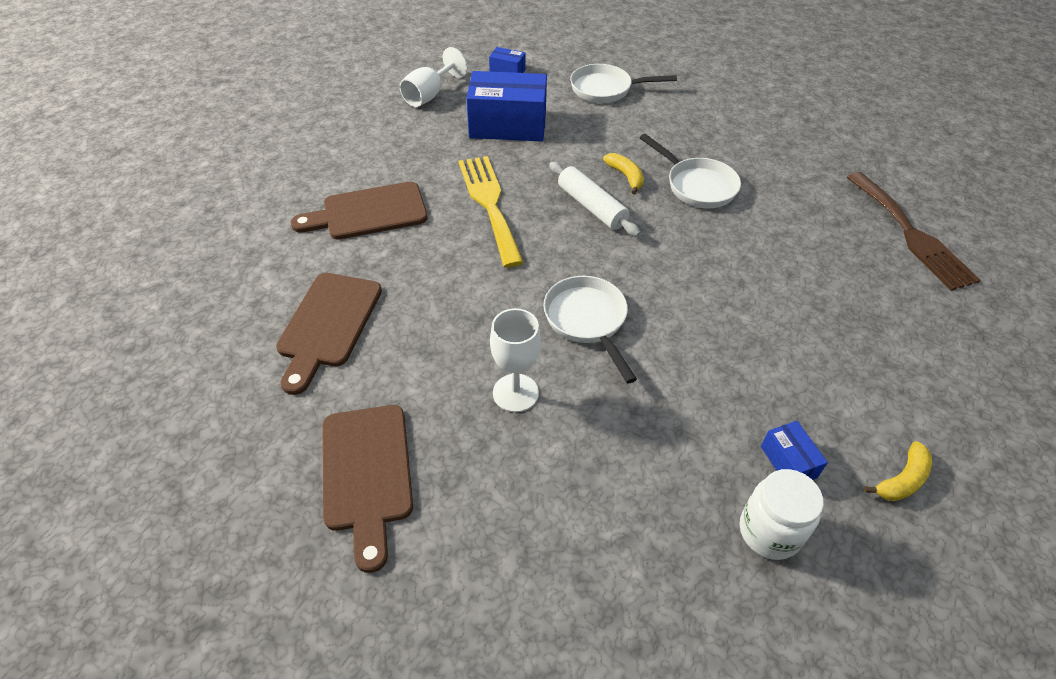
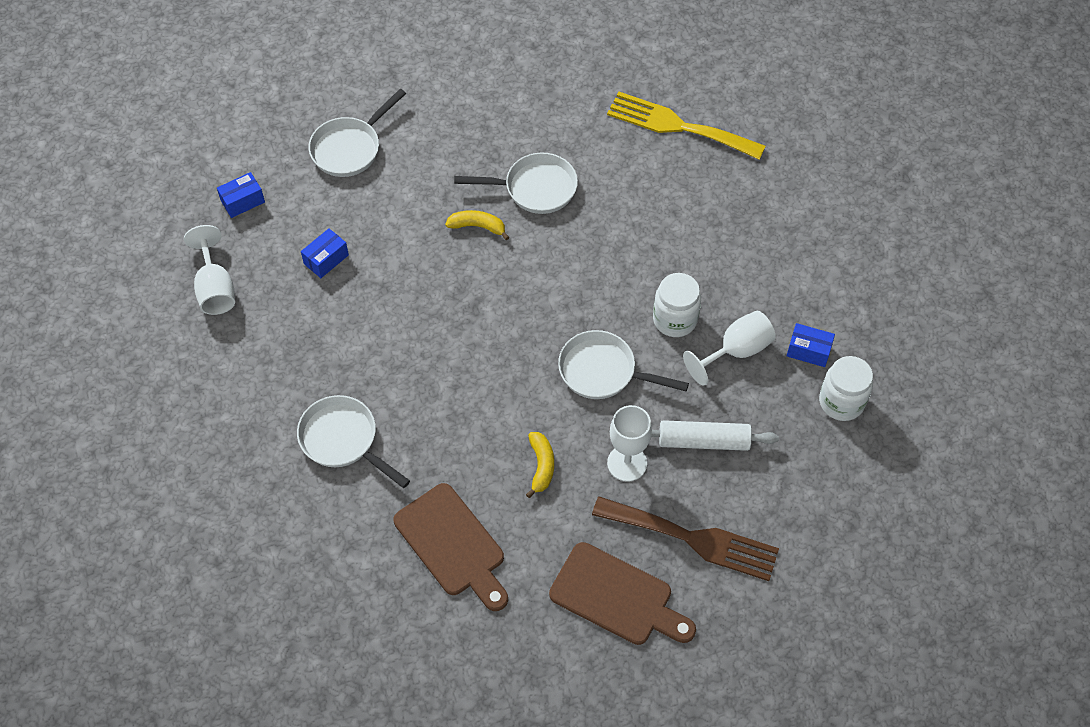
camera: 50 degrees left, 10 degrees up
(368, 212) = (343, 440): brown cutting board -> white pan
(489, 204) = (418, 345): yellow fork -> yellow fork (678, 126)
(508, 125) = (326, 259): blue box -> blue box, size x0.46
(592, 207) = (490, 277): white rolling pin -> white rolling pin (704, 441)
(693, 337) = (675, 319): none -> white jar
(717, 402) = (736, 351): none -> white goblet
(902, 480) = (867, 304): yellow banana -> yellow banana (541, 466)
(911, 234) = (707, 106): brown fork -> brown fork (693, 539)

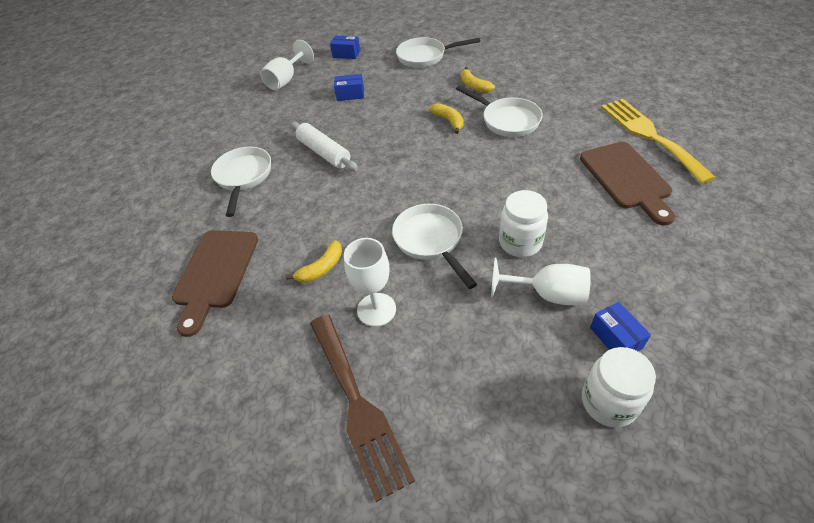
camera: 50 degrees right, 10 degrees down
(454, 161) = (474, 86): none -> yellow banana
(617, 597) = (255, 397): brown cutting board -> brown cutting board (626, 178)
(704, 441) = (450, 338): white rolling pin -> white rolling pin (324, 153)

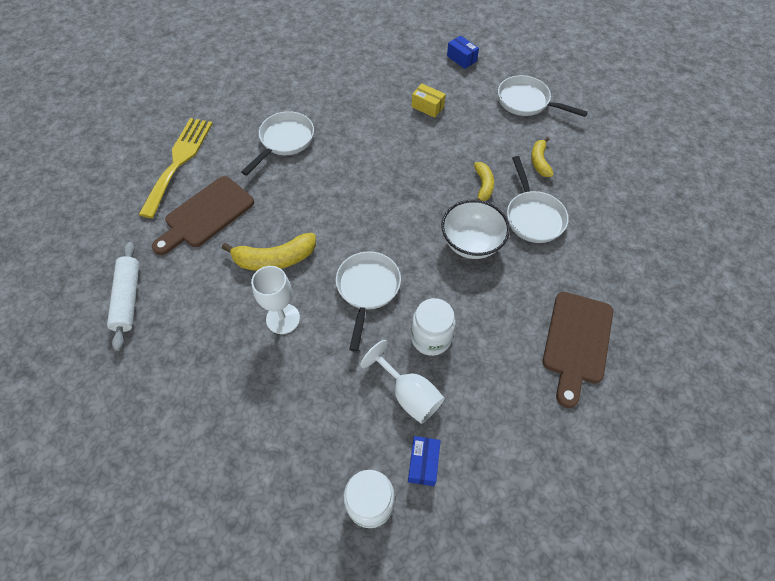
camera: 30 degrees right, 10 degrees up
(286, 80) = (389, 59): white goblet -> none
(321, 268) = (275, 259): yellow banana -> yellow banana, size x1.63
(324, 153) = (359, 155): white rolling pin -> white rolling pin (128, 298)
(350, 94) = (427, 107): blue box -> yellow box
(357, 405) = (214, 379): brown fork -> none
(480, 161) = (471, 243): none -> white bowl
(650, 135) = (645, 315): yellow fork -> yellow fork (179, 161)

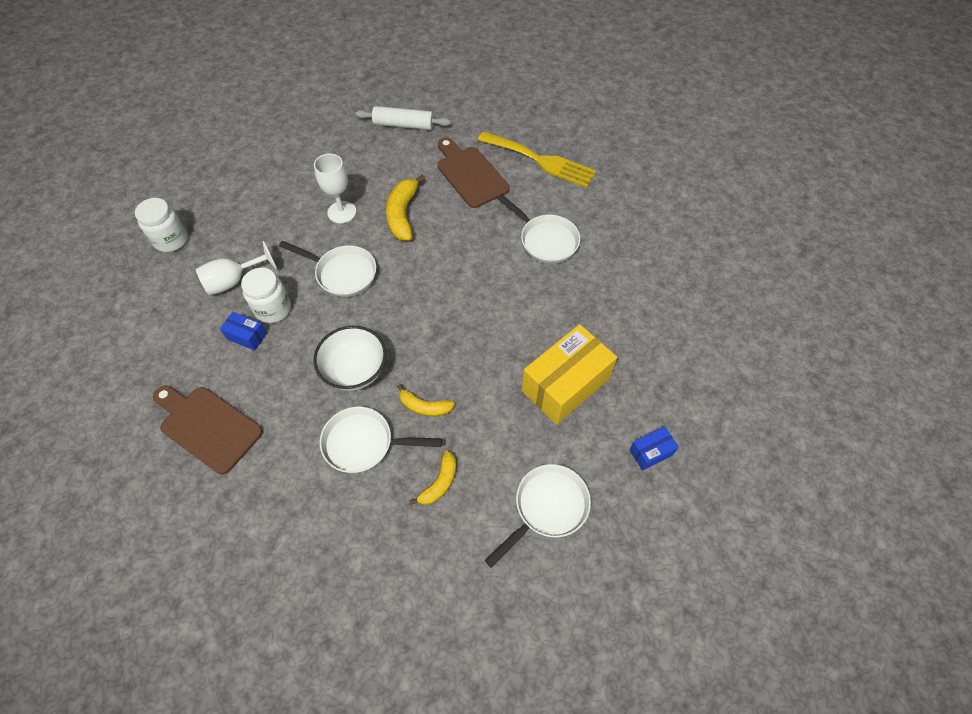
camera: 105 degrees right, 0 degrees up
(423, 463) = (177, 277): blue box -> blue box (247, 336)
(427, 107) = (565, 385): yellow box -> yellow box, size x2.18
(539, 161) = (439, 483): yellow banana -> yellow banana turned 105 degrees clockwise

